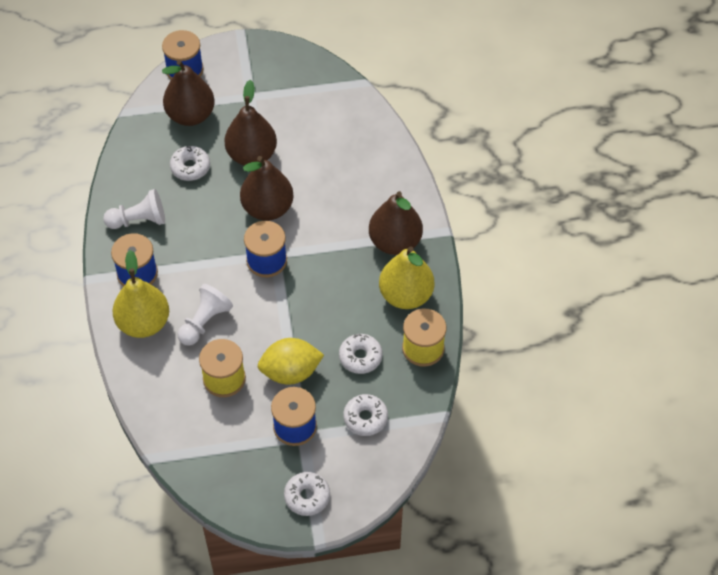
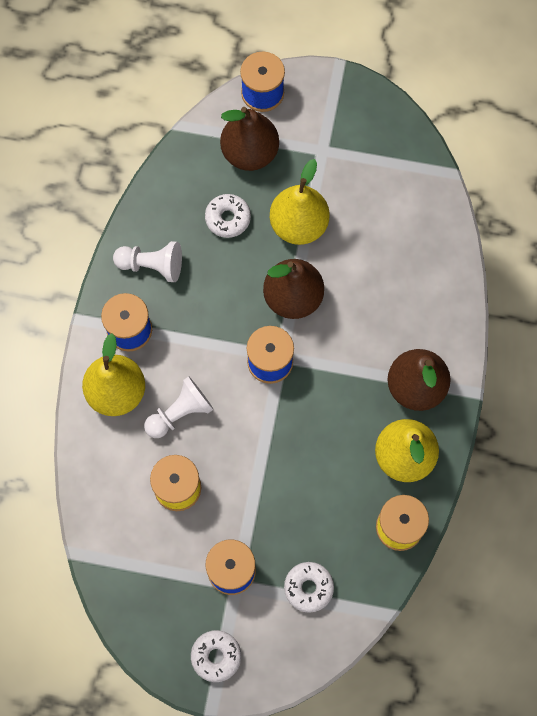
camera: 20 degrees right, 15 degrees up
(252, 155) = (299, 225): brown pear -> yellow pear
(290, 372) = (249, 505): yellow lemon -> none
(360, 357) = (329, 513): white donut -> none

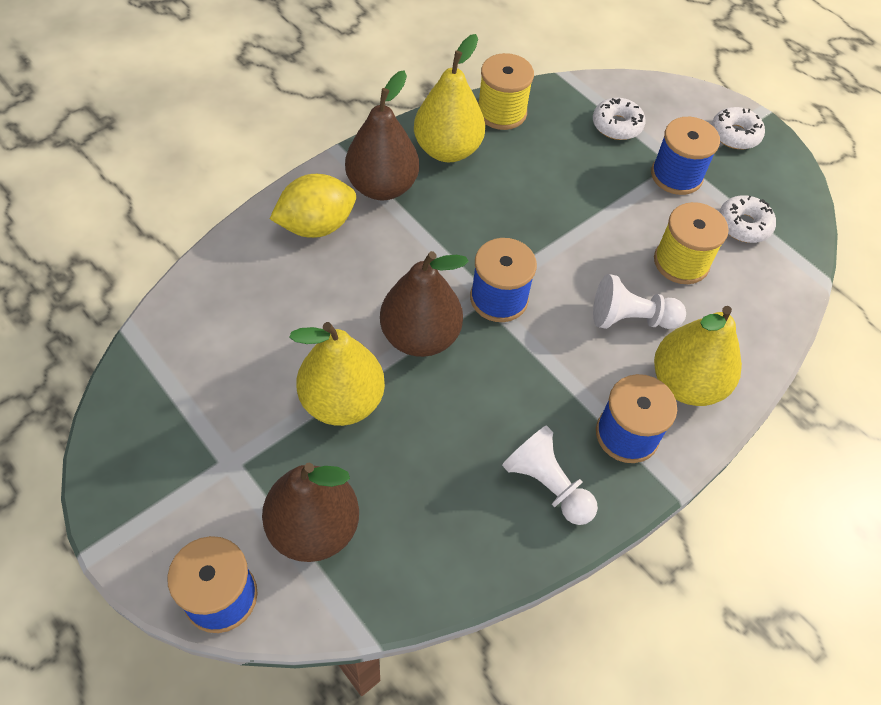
camera: 145 degrees left, 15 degrees down
(228, 218) = (413, 470): white donut -> white donut (743, 225)
(425, 322) = (316, 226): none -> yellow lemon

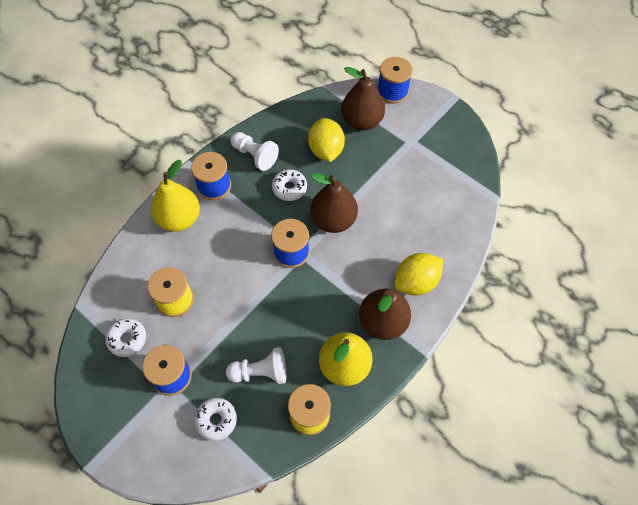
camera: 175 degrees right, 5 degrees up
(342, 401) = (366, 178): yellow pear -> none
(404, 472) = (326, 150): none -> yellow lemon
(631, 319) = (210, 253): white pawn -> white pawn (260, 372)
(735, 134) = (119, 431): white donut -> white donut (289, 188)

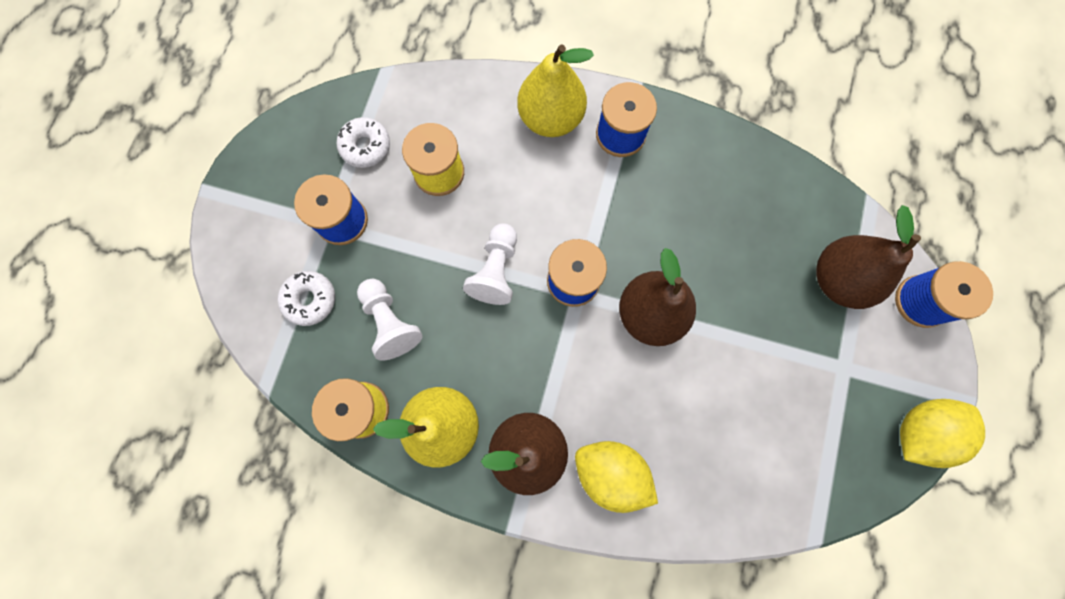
camera: 65 degrees right, 15 degrees up
(255, 156) = (695, 161): white pawn -> white pawn (496, 270)
(289, 188) = (669, 231): white donut -> none
(326, 150) = (758, 252): yellow lemon -> yellow lemon (918, 431)

